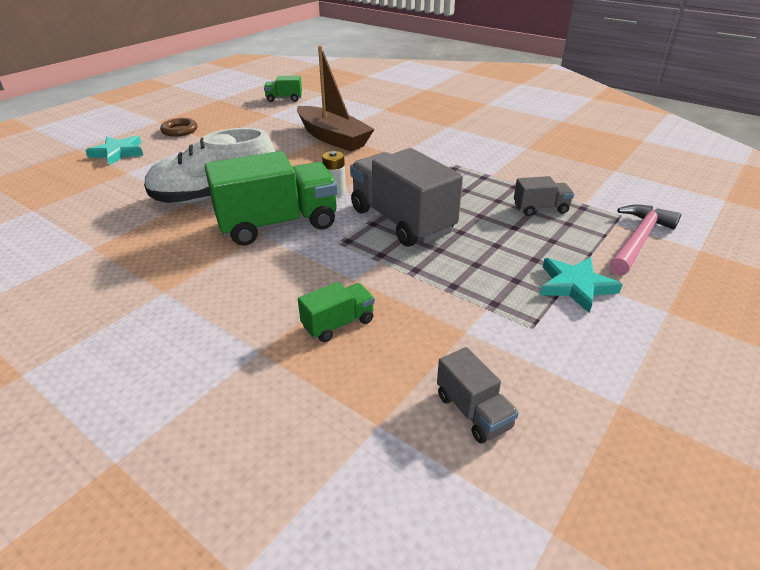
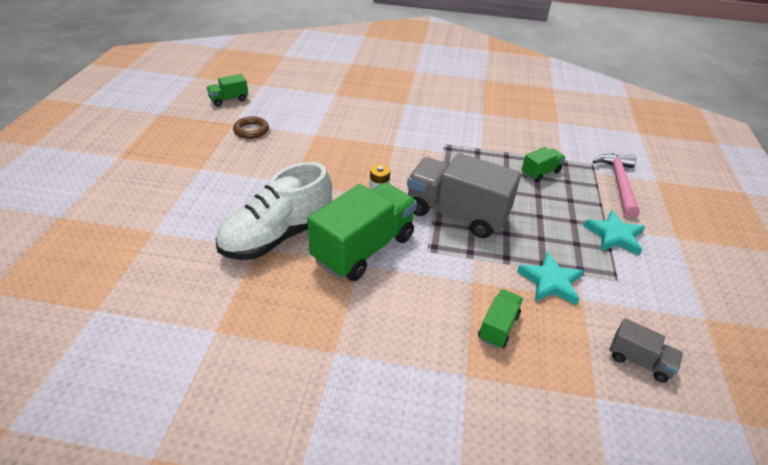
camera: 30 degrees left, 5 degrees up
(118, 153) = (116, 209): turquoise star -> turquoise star (550, 282)
(179, 130) = (157, 164): brown ring -> brown ring (251, 130)
(333, 138) = (321, 138): brown boat -> none
(540, 209) = (540, 173): grey truck -> green truck

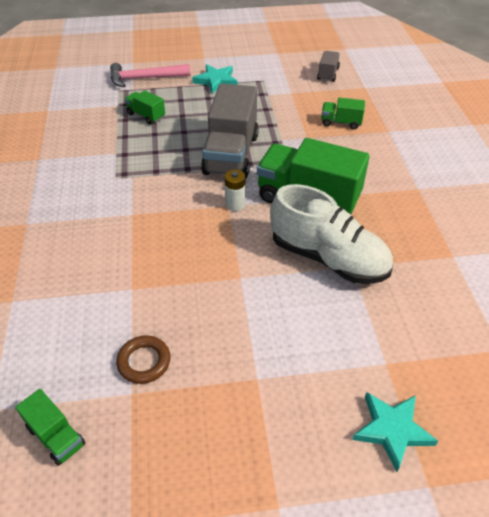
camera: 105 degrees left, 5 degrees up
(550, 282) = (283, 105): turquoise star -> turquoise star (392, 430)

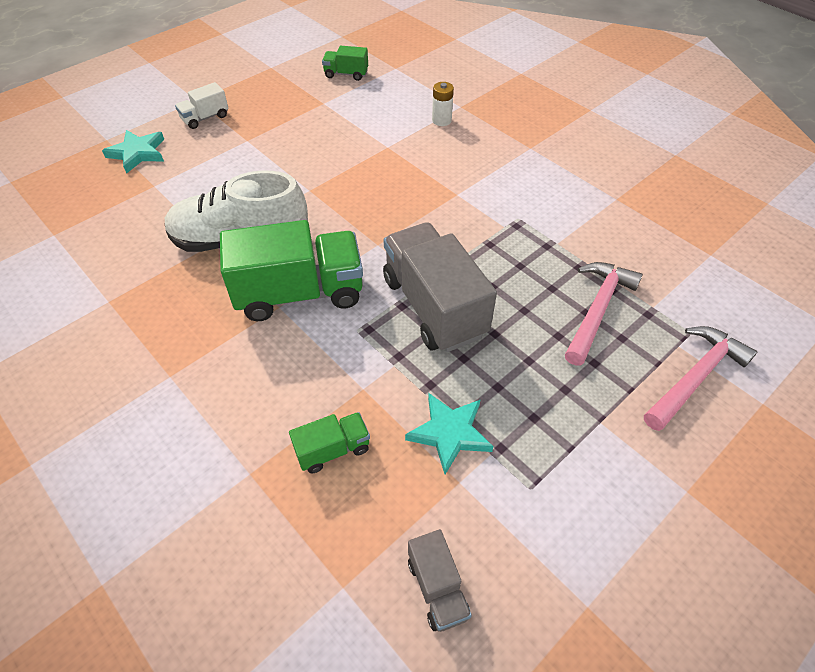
camera: 145 degrees right, 5 degrees up
(144, 362) = (331, 117): brown ring -> none
(146, 116) = (597, 309): green truck -> pink hammer
(216, 81) = (597, 437): turquoise star -> turquoise star (449, 433)
(235, 204) = (371, 248): white battery -> white battery (441, 120)
(284, 453) = (205, 118): none -> white truck

